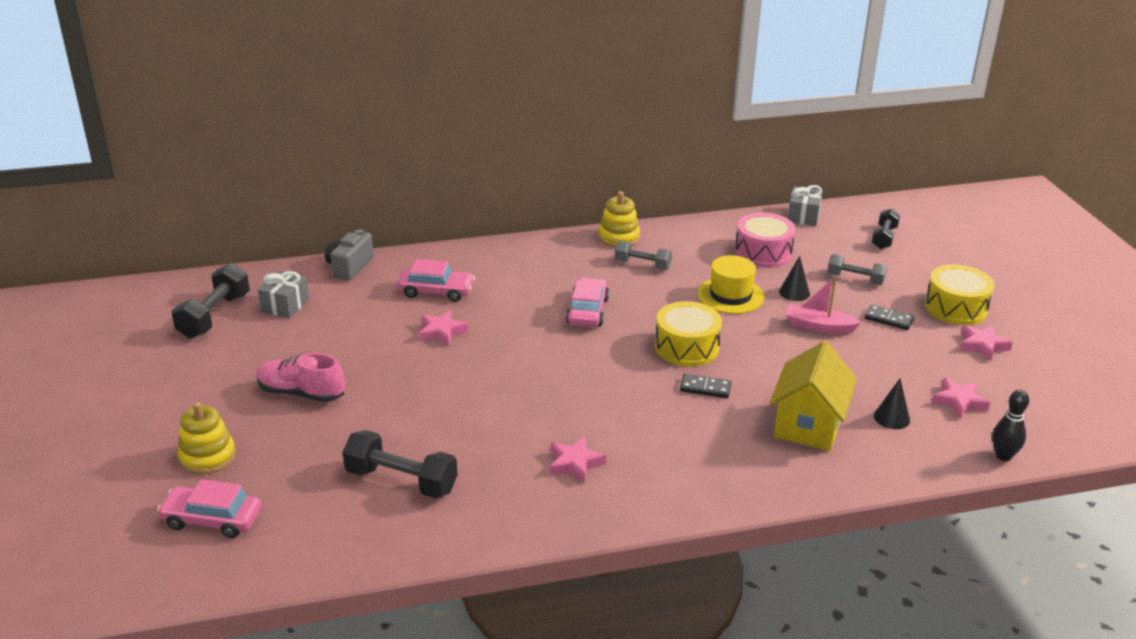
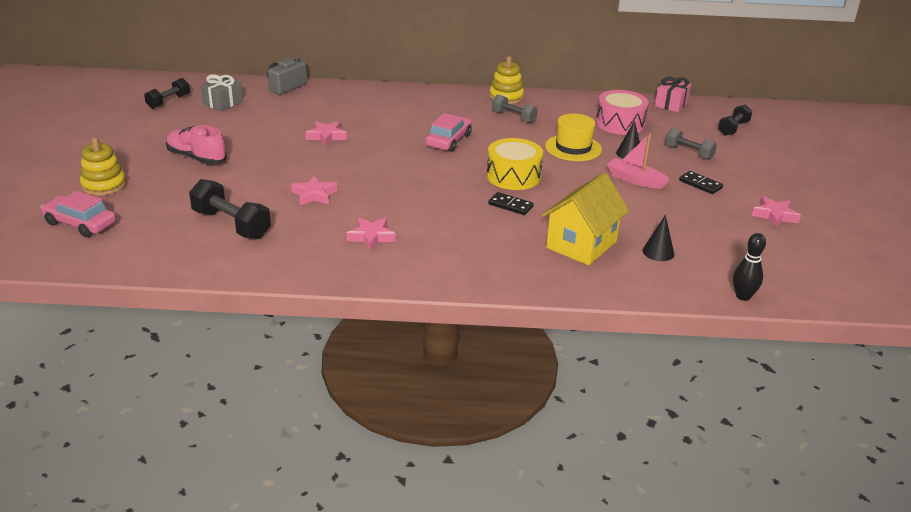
camera: 15 degrees right, 0 degrees up
(214, 316) = (168, 102): black dumbbell -> black dumbbell, size x0.64
(436, 291) = (340, 111): pink car -> none
(803, 216) = (671, 104): grey gift -> pink gift
(956, 308) = (767, 185): yellow drum -> none
(959, 402) = (727, 251): pink star -> pink star (314, 195)

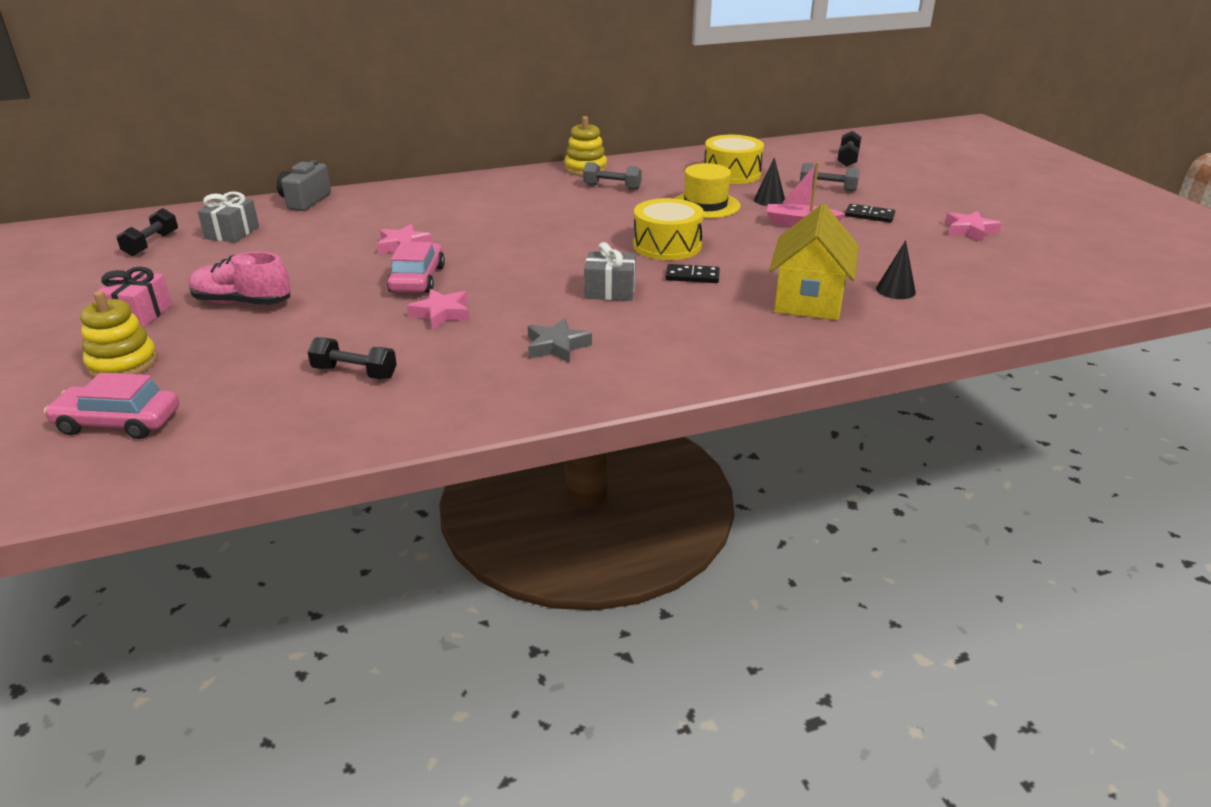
camera: 20 degrees left, 0 degrees up
(231, 224) = (354, 373): black dumbbell -> black dumbbell, size x0.64
(371, 237) = (557, 346): pink star -> grey star
(441, 203) = (610, 290): none -> grey gift
(448, 140) = (559, 223): pink car -> pink car (417, 279)
(620, 123) = (732, 174): pink drum -> yellow drum
(671, 104) = (765, 147): pink gift -> pink gift (139, 314)
(743, 296) = (1023, 315): black bowling pin -> none

